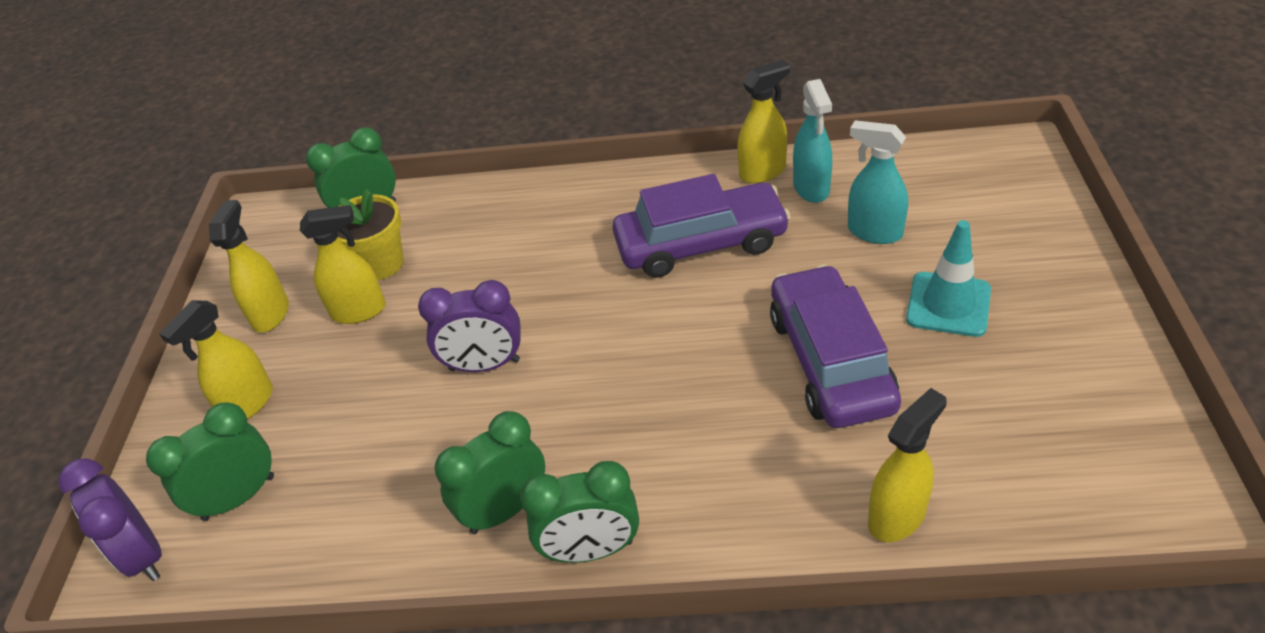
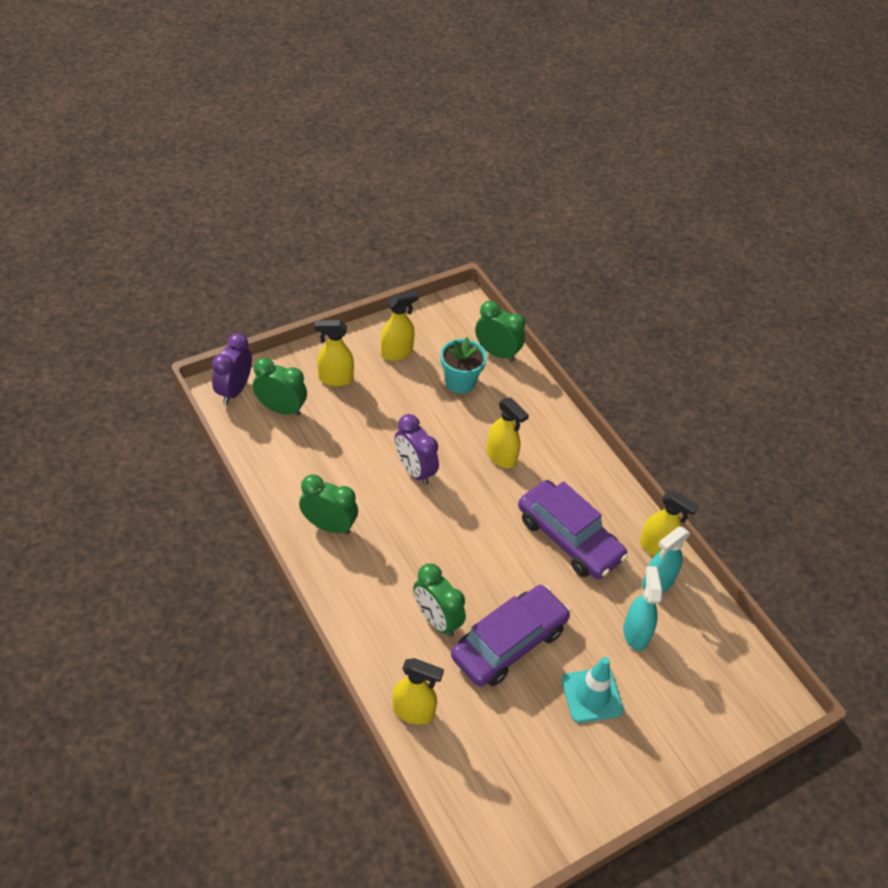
camera: 50 degrees right, 5 degrees up
(359, 311) = (420, 392): yellow spray bottle -> yellow spray bottle (501, 457)
(380, 264) = (460, 382): yellow flower pot -> turquoise flower pot
(591, 550) = (324, 574): green clock -> green clock (436, 620)

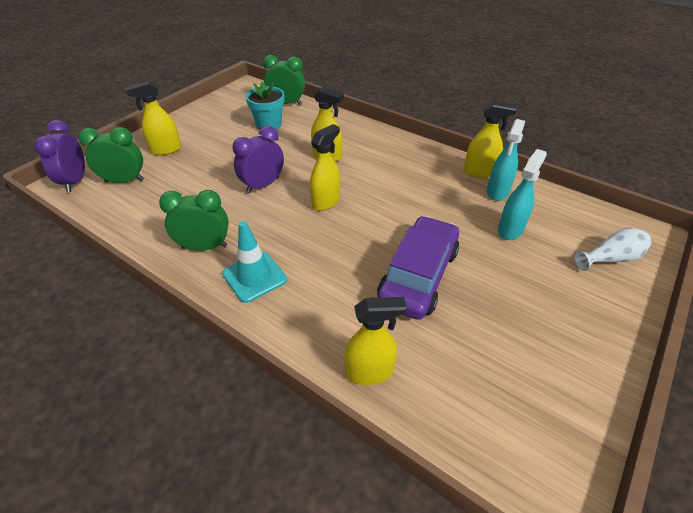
camera: 20 degrees left, 5 degrees down
(397, 353) = (210, 122): yellow spray bottle -> yellow spray bottle (326, 202)
(414, 471) = (263, 185): purple clock -> purple clock turned 105 degrees clockwise
(436, 620) = (344, 283): green clock -> none
(569, 538) = (412, 187): purple car -> none
(592, 695) = (515, 287): turquoise traffic cone -> turquoise traffic cone (254, 277)
(635, 633) = (510, 229): turquoise spray bottle -> turquoise spray bottle turned 60 degrees clockwise
(712, 709) = (610, 259): none -> white vase

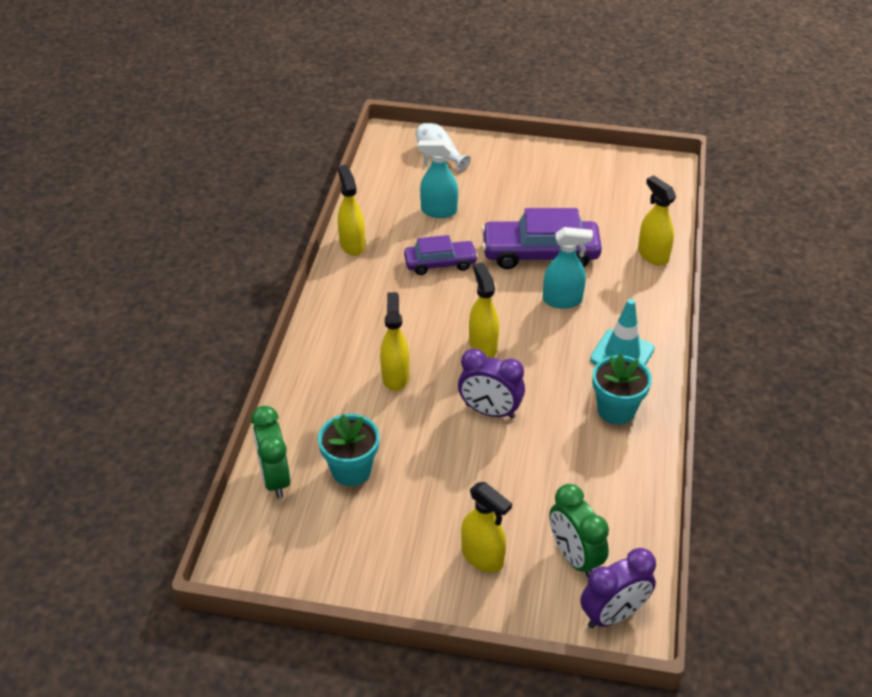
camera: 115 degrees left, 0 degrees up
(204, 247) = (616, 410): green clock -> turquoise flower pot
(326, 202) = (483, 345): yellow spray bottle -> yellow spray bottle turned 60 degrees clockwise
(435, 209) = (440, 263): none -> purple car
(497, 192) = (382, 227): turquoise spray bottle -> turquoise spray bottle (562, 300)

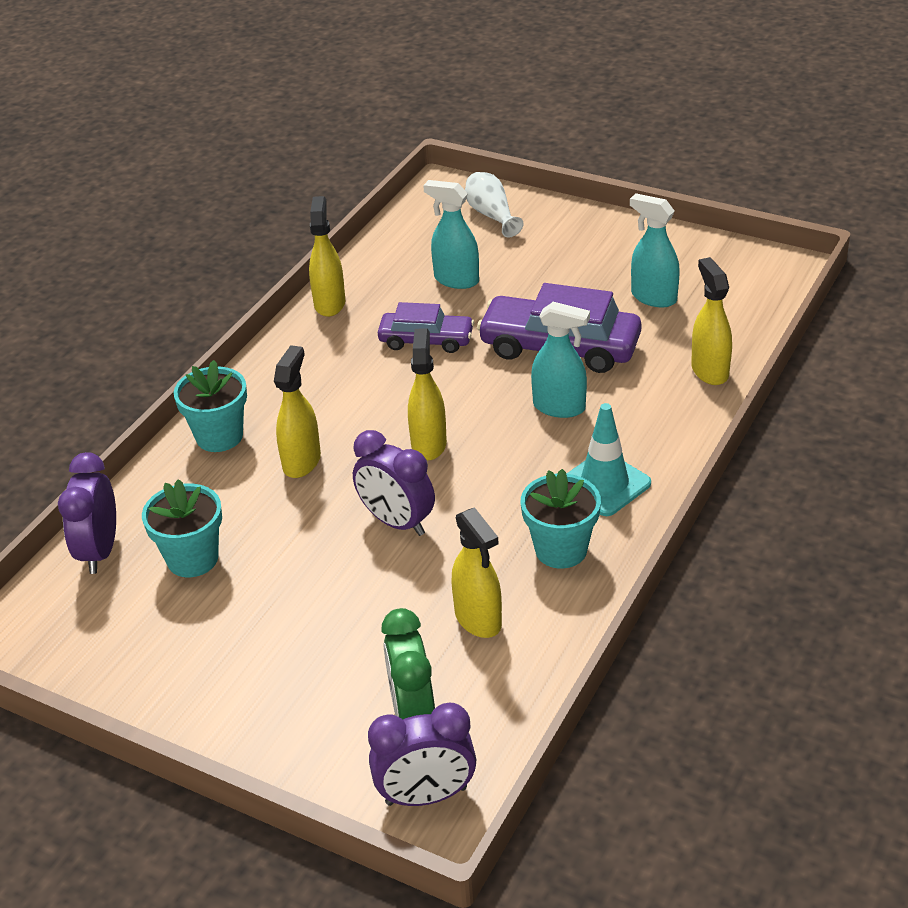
camera: 20 degrees right, 5 degrees down
(275, 478) = (100, 551): green clock -> purple clock
(321, 367) = (219, 436): none -> turquoise flower pot
(482, 557) = (297, 691): yellow spray bottle -> yellow spray bottle (478, 619)
(587, 204) = (653, 297): none -> turquoise spray bottle

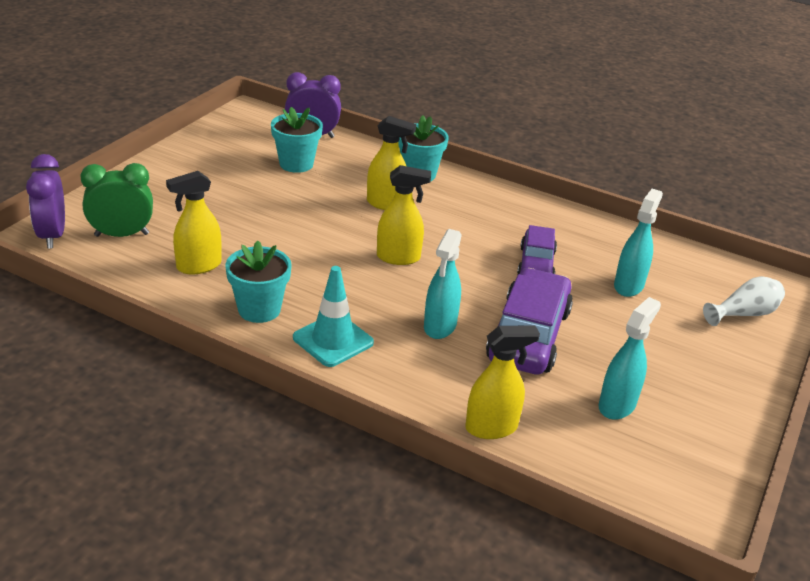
camera: 85 degrees right, 5 degrees down
(329, 303) = (584, 222): yellow spray bottle -> none
(397, 522) = (311, 239): purple clock -> none

